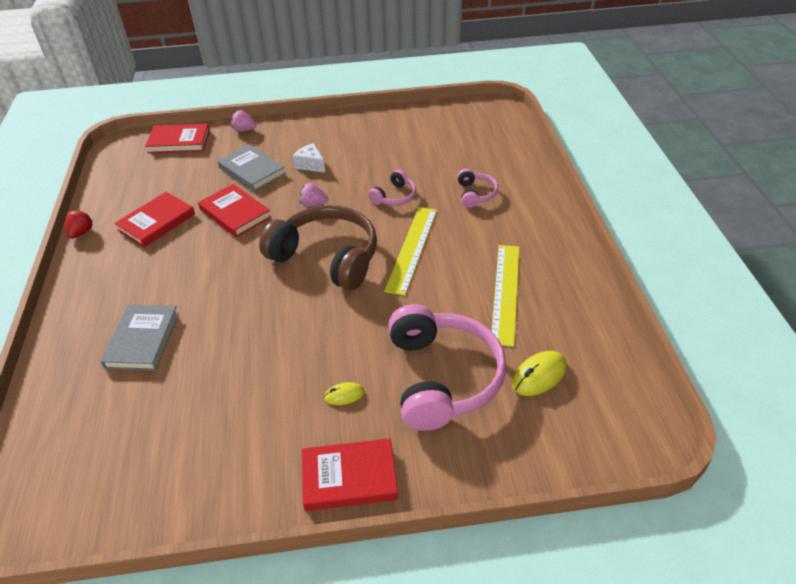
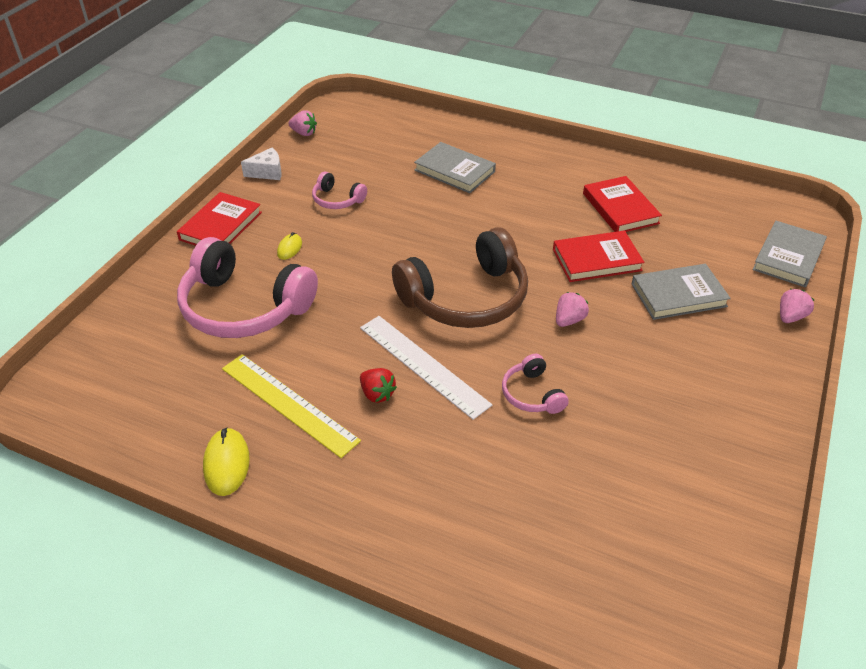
camera: 120 degrees right, 0 degrees up
(81, 232) = (636, 165): red strawberry -> red strawberry (377, 394)
(111, 523) = (304, 133): none -> pink strawberry
(179, 141) = (788, 257): red book -> grey book
(310, 165) = (660, 347): white cheese -> white cheese (267, 172)
(412, 248) = (423, 365): yellow ruler -> white ruler
(475, 194) = (475, 477): pink headphones -> pink headphones (337, 200)
(539, 375) = (176, 367): yellow mouse -> yellow mouse (226, 464)

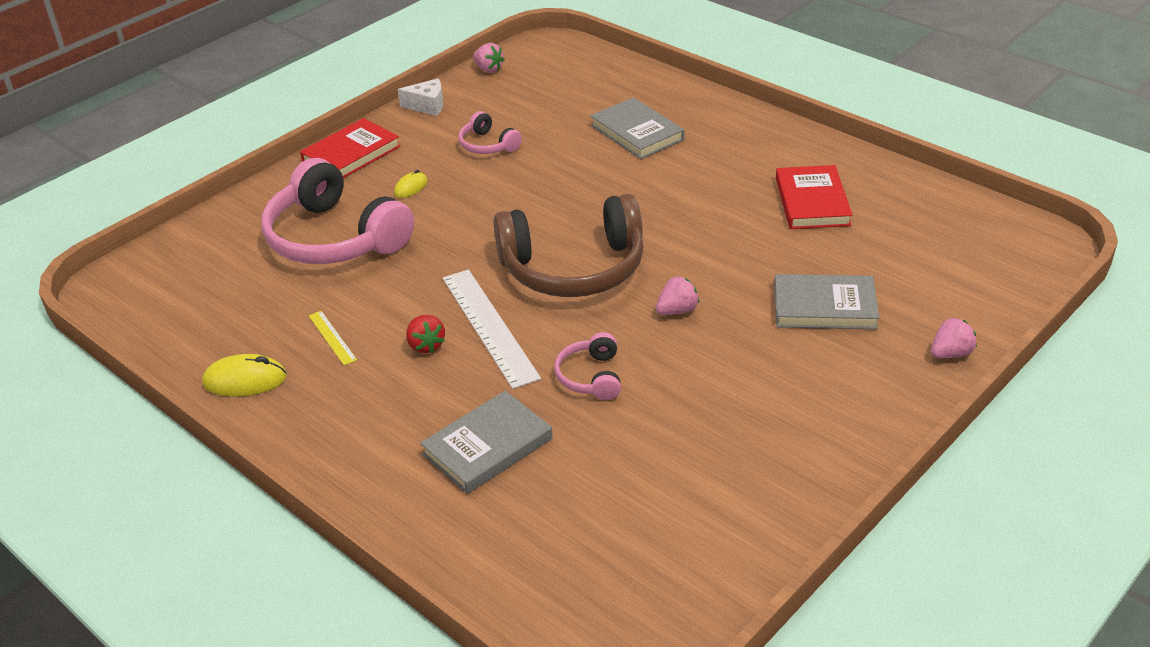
camera: 20 degrees right, 5 degrees down
(226, 464) = (245, 380): yellow mouse -> yellow mouse turned 75 degrees clockwise
(289, 404) = (332, 337): yellow ruler -> yellow ruler, size x0.48
(596, 260) = (748, 253): red book -> none
(788, 257) = (993, 288): grey book -> grey book (487, 446)

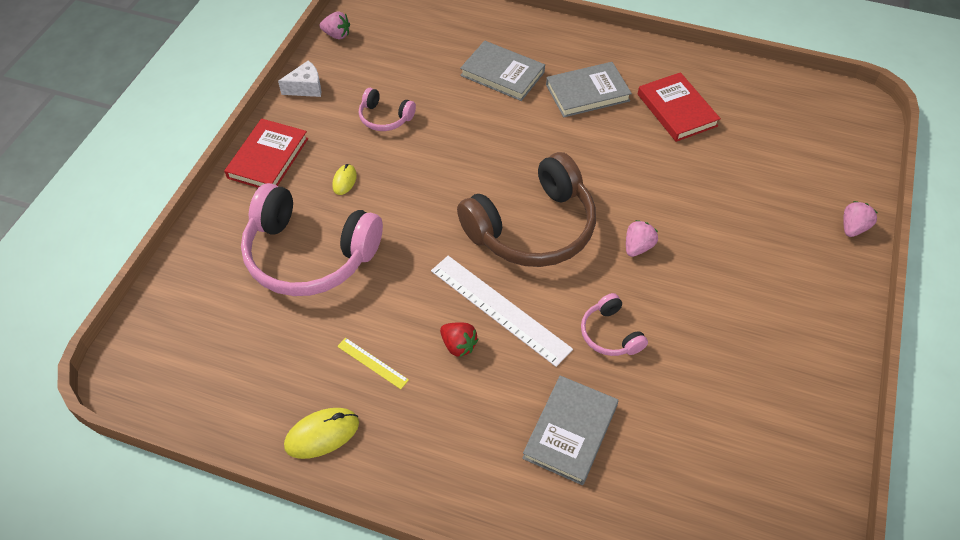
camera: 25 degrees left, 15 degrees up
(824, 306) = (743, 210): grey book -> grey book (587, 93)

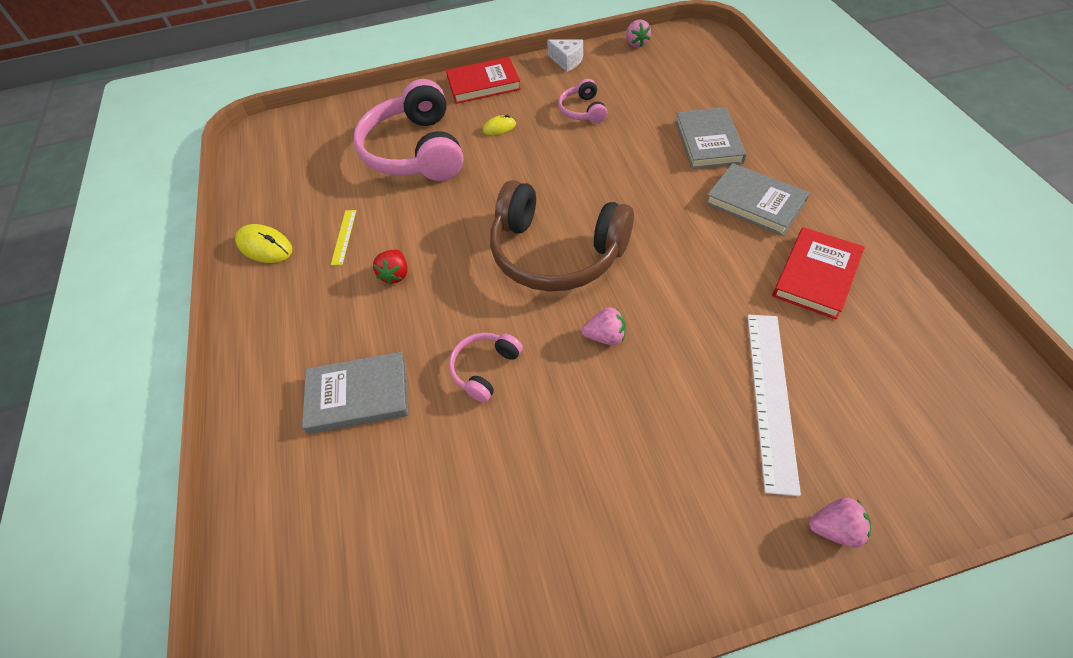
camera: 60 degrees right, 0 degrees up
(499, 309) = (451, 279): white ruler -> white ruler (771, 397)

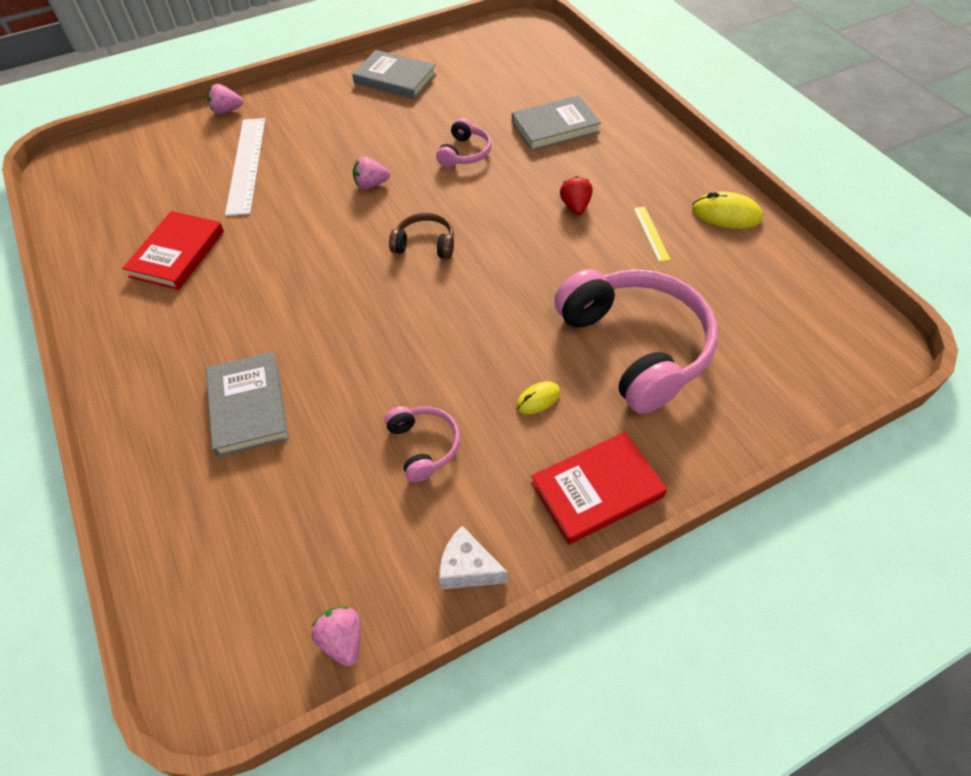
camera: 165 degrees right, 0 degrees up
(556, 253) = (425, 244): brown headphones -> brown headphones, size x0.46
(755, 202) = (212, 323): grey book -> grey book (395, 79)

